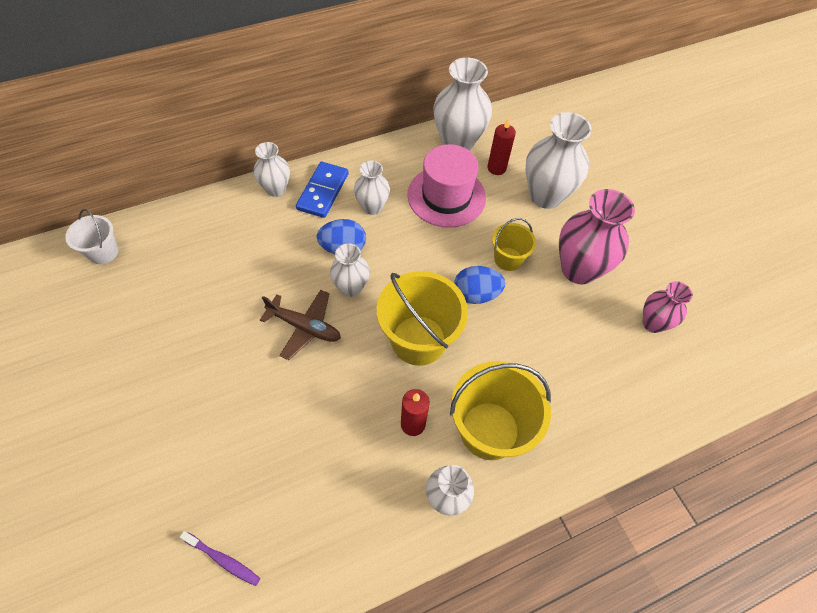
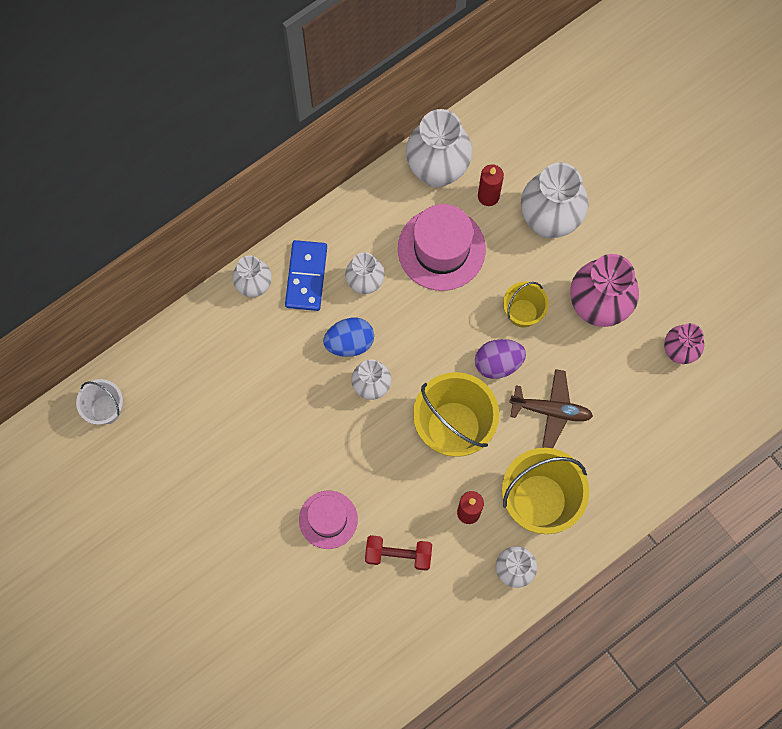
camera: 10 degrees left, 15 degrees up
(223, 559) = (341, 666): purple toothbrush -> none
(267, 396) = (328, 519): none -> pink hat
(304, 327) = (339, 441): brown plane -> brown plane (551, 410)
(327, 450) = (398, 555): none -> red dumbbell
(476, 294) = (498, 363): blue egg -> purple egg

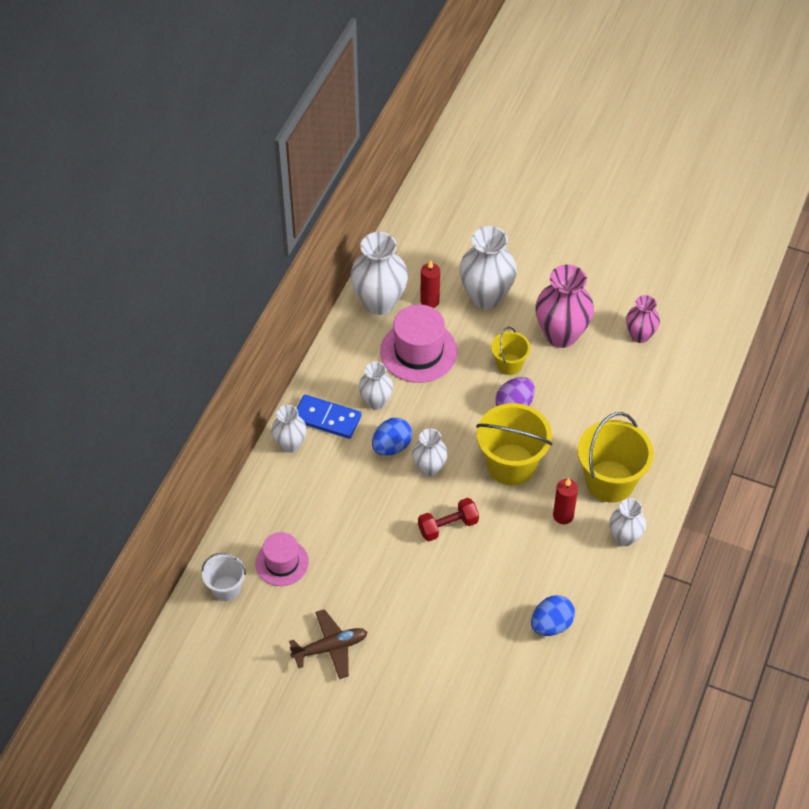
camera: 30 degrees left, 20 degrees down
(306, 276) = (327, 418): blue domino -> blue domino turned 45 degrees counterclockwise
(328, 519) = (459, 575): pink hat -> pink hat (282, 562)
(382, 622) = (551, 625): none -> blue egg
(398, 555) = (530, 572): red dumbbell -> red dumbbell (448, 526)
(551, 410) = (576, 417): brown plane -> brown plane (330, 648)

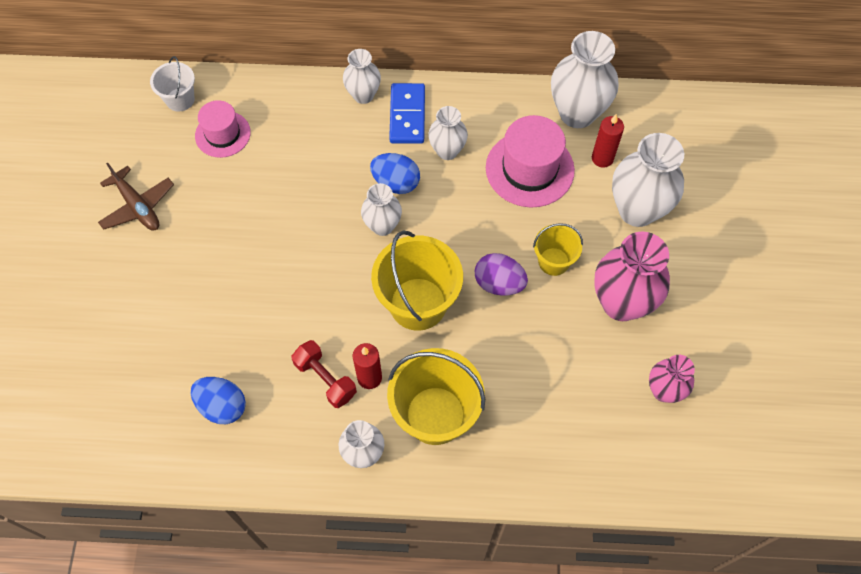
camera: 70 degrees right, 10 degrees up
(448, 526) = (315, 266): red dumbbell -> red dumbbell (325, 379)

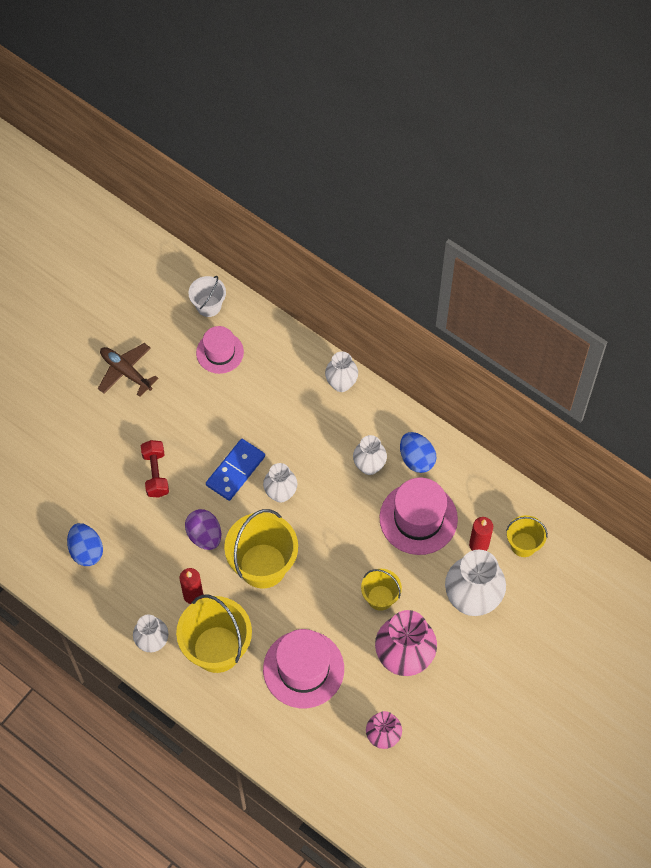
camera: 35 degrees right, 0 degrees up
(138, 206) = (126, 372): brown plane -> brown plane turned 135 degrees clockwise
(325, 379) = (164, 577): red dumbbell -> red dumbbell (155, 474)
(396, 183) = (314, 467): blue egg -> blue egg (416, 459)
(407, 115) = (361, 420): blue domino -> blue domino (235, 471)
(499, 283) = (329, 588): purple egg -> purple egg (204, 536)
(536, 377) = (303, 669): none -> pink hat
(577, 113) = (489, 498): white vase -> none
(640, 134) = (523, 544): none -> yellow bucket

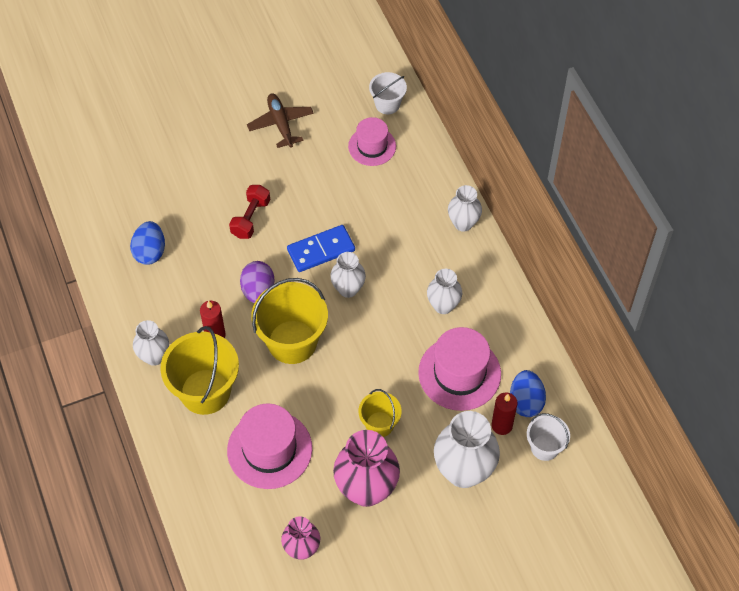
camera: 30 degrees right, 5 degrees down
(416, 459) = (491, 321): blue egg -> blue egg (525, 402)
(523, 544) = (544, 447): yellow bucket -> white bucket

